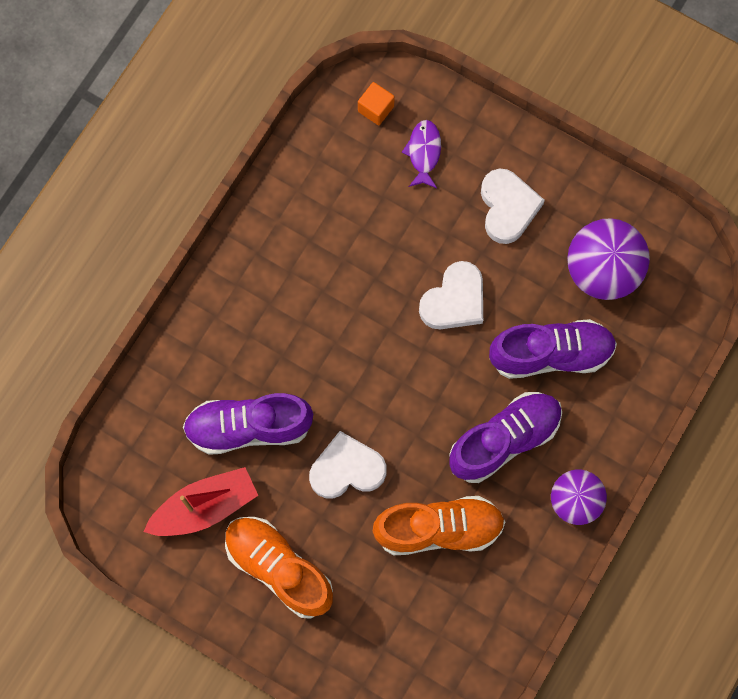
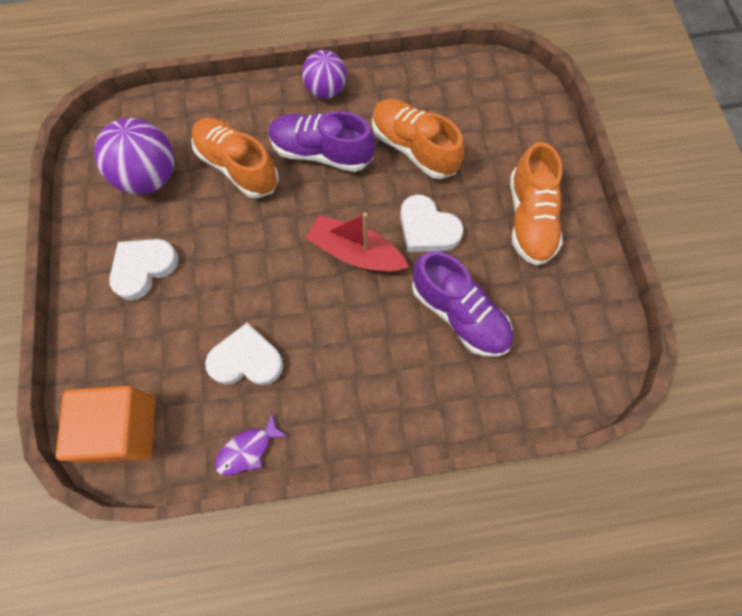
camera: 130 degrees left, 5 degrees down
(205, 507) = (539, 297): red boat -> red boat (355, 253)
(376, 109) = (123, 429): orange cube -> orange cube, size x2.21
(424, 152) = (138, 361): purple fish -> purple fish (248, 450)
(454, 300) = (246, 251): white heart -> white heart (246, 360)
(551, 354) = (237, 166): purple shoe -> orange shoe

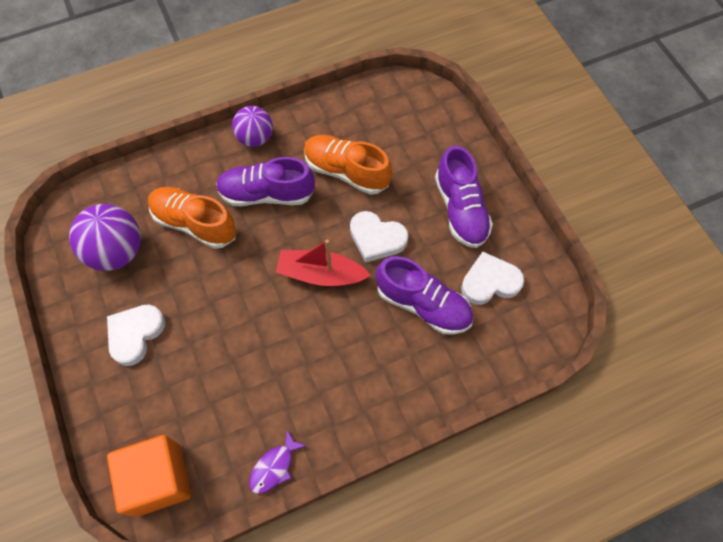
camera: 15 degrees left, 5 degrees down
(246, 360) = (251, 390): white heart -> white heart (490, 282)
(529, 219) = (460, 209): orange shoe -> purple shoe

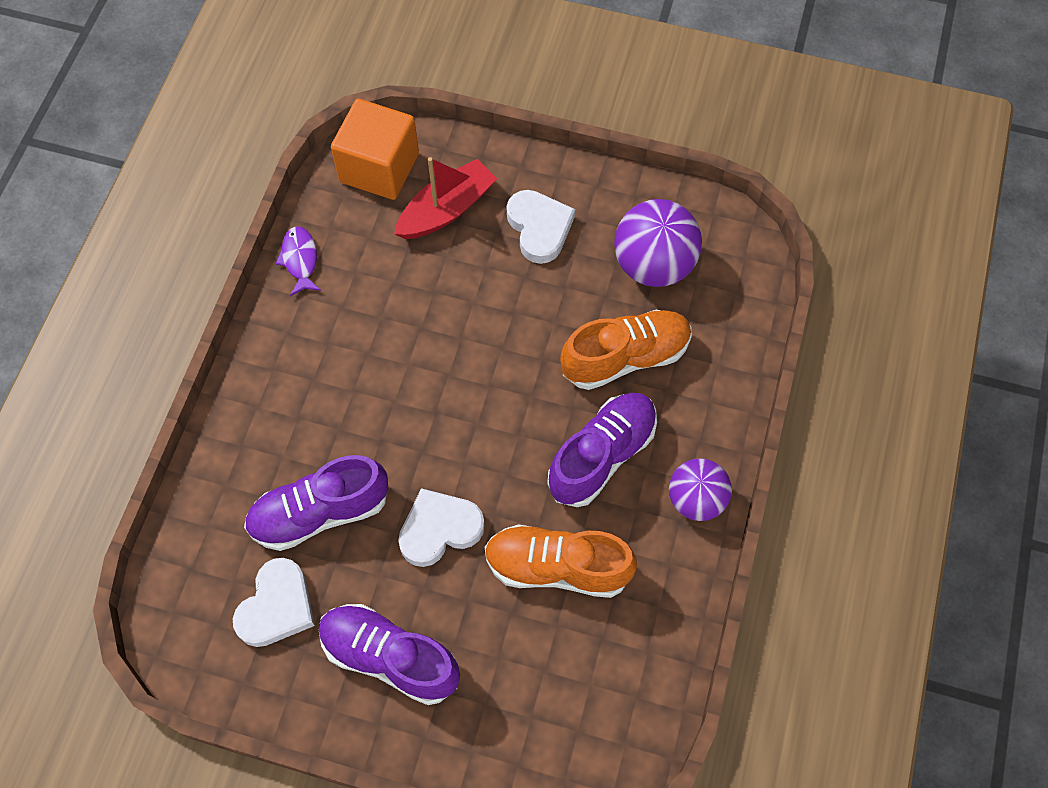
camera: 130 degrees right, 0 degrees up
(320, 274) = (450, 438): red boat -> red boat (446, 209)
(346, 171) = (557, 567): orange shoe -> orange shoe turned 150 degrees counterclockwise

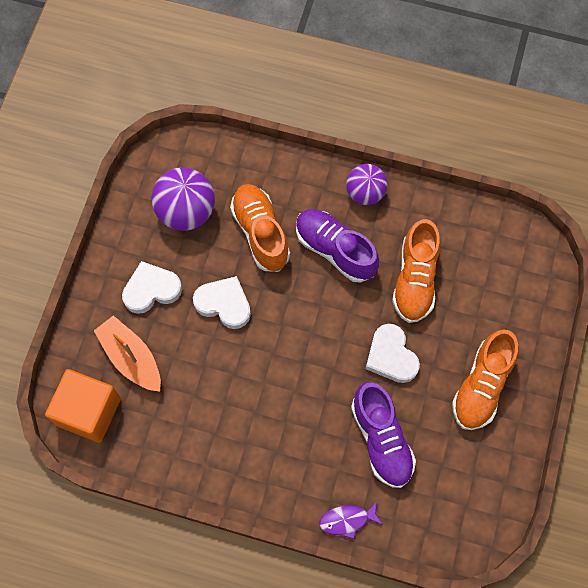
camera: 90 degrees left, 5 degrees up
(277, 607) = (451, 465): white heart -> white heart (224, 304)
(300, 260) = (171, 469): purple fish -> purple fish (347, 520)
(390, 657) = (482, 386): purple shoe -> orange shoe
(446, 209) = (131, 358): red boat -> orange boat

